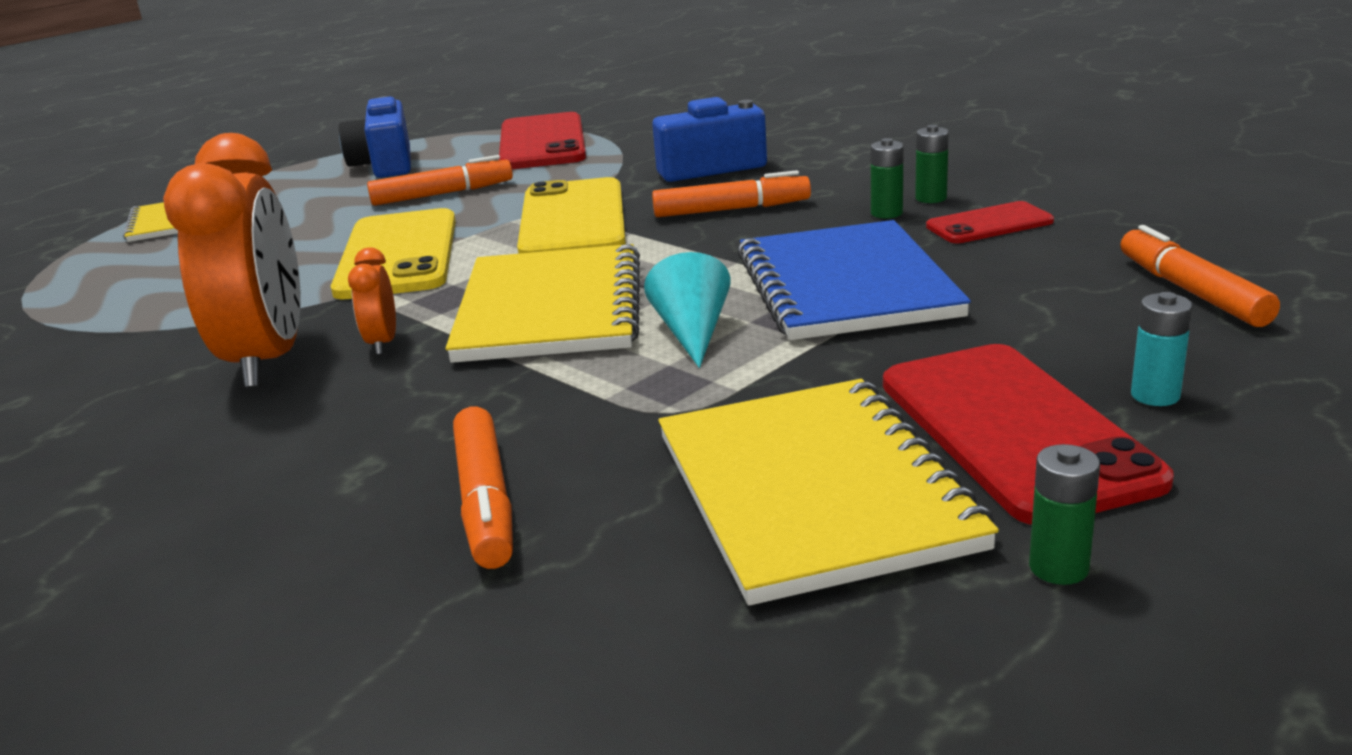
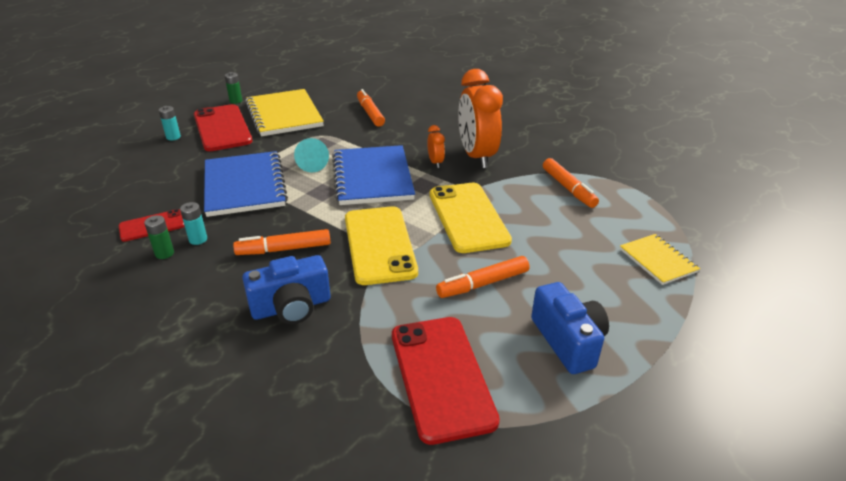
camera: 170 degrees right, 10 degrees up
(551, 309) = (372, 177): yellow notebook -> blue notebook
(886, 213) = (198, 239): green battery -> turquoise battery
(1191, 291) = (113, 177): orange marker -> orange marker (568, 188)

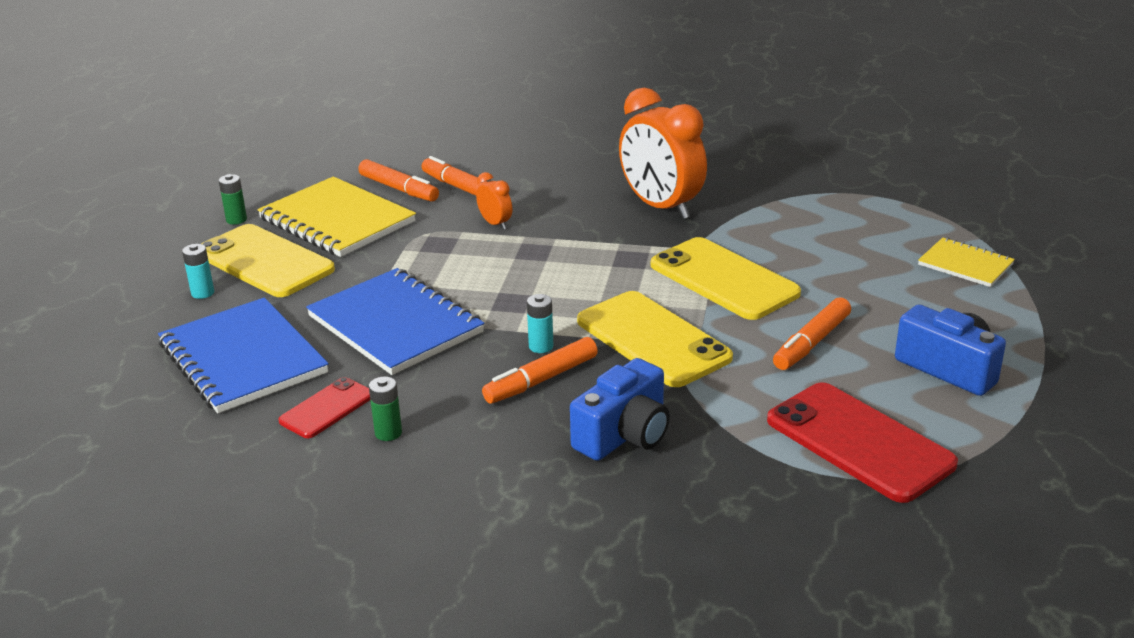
camera: 25 degrees left, 5 degrees down
(198, 239) = (413, 404): turquoise battery -> turquoise battery (541, 346)
(222, 128) = (264, 262): red phone -> yellow phone
(312, 163) = (456, 272): turquoise cone -> none
(372, 177) = (557, 267): blue notebook -> blue notebook (242, 358)
(435, 162) = (617, 228): orange clock -> orange clock (495, 224)
(568, 188) = (804, 215): orange marker -> orange marker (399, 189)

